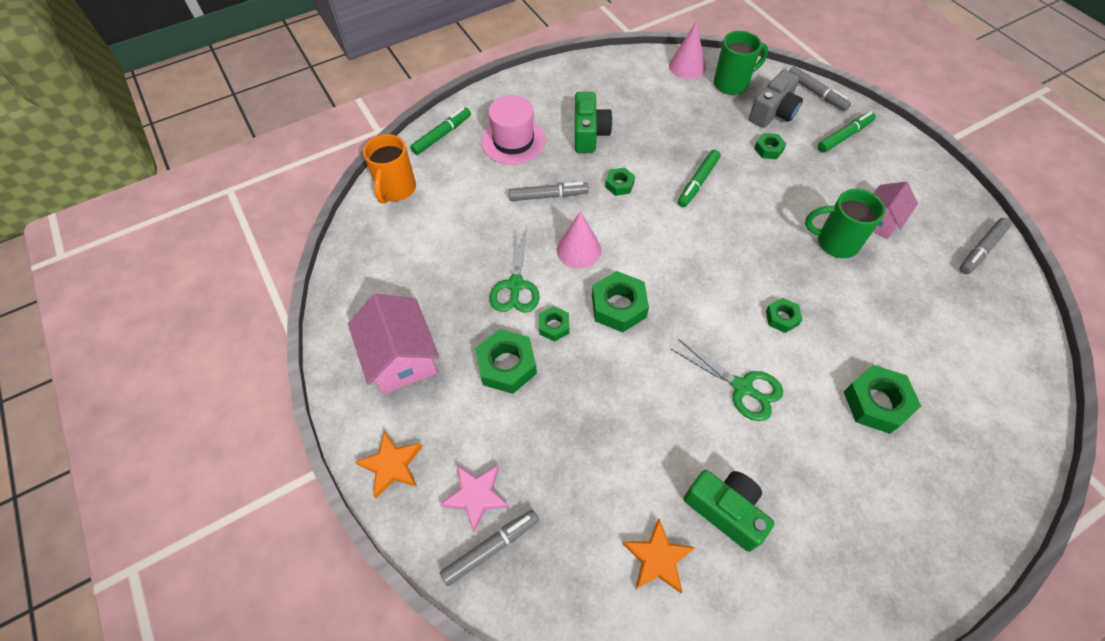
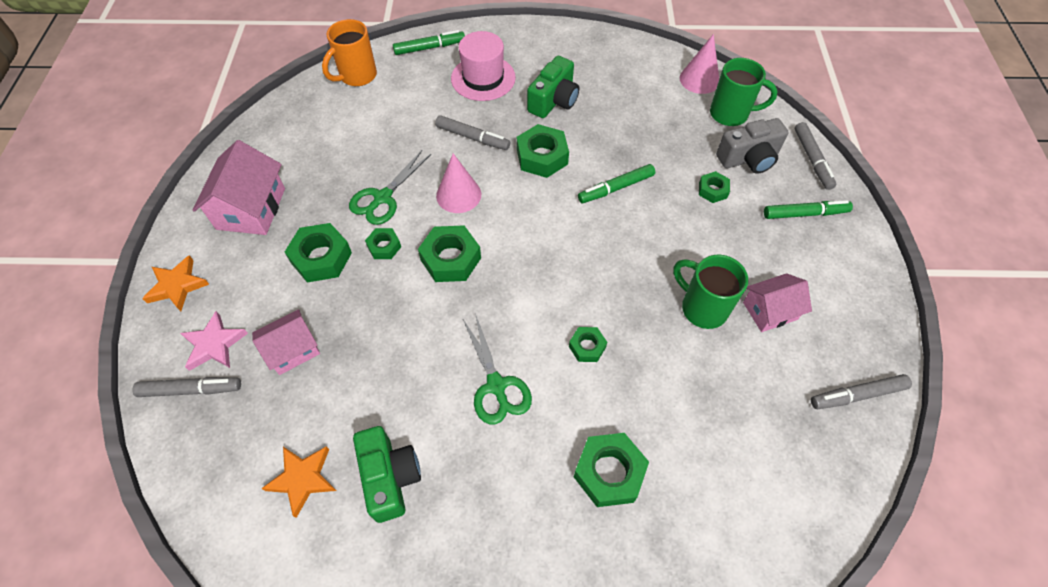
camera: 30 degrees right, 0 degrees up
(552, 458) = (293, 350): none -> pink house
(619, 185) = (542, 157): green nut -> green nut, size x1.76

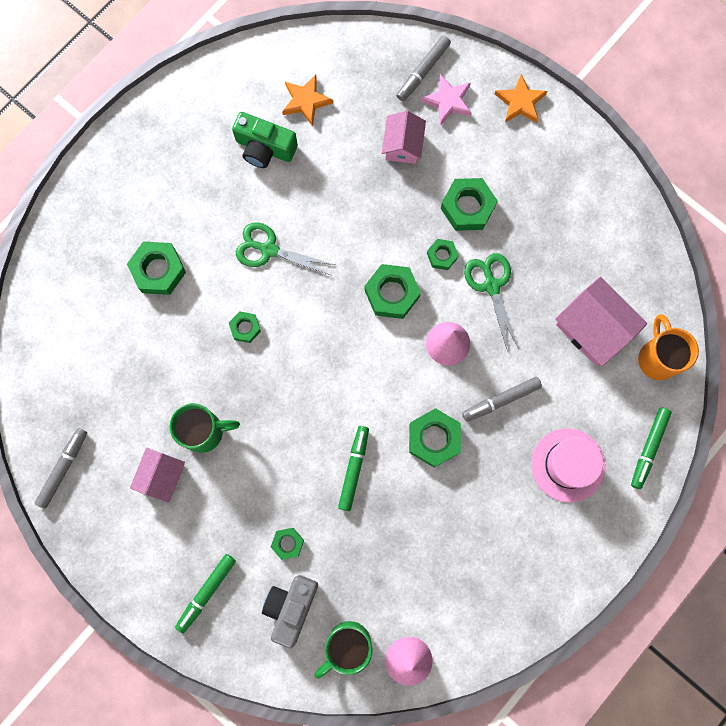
camera: 130 degrees right, 20 degrees up
(251, 208) = (558, 186): pink house -> pink house (593, 328)
(554, 101) = (489, 503): green camera -> none
(812, 160) = (245, 660): grey marker -> none

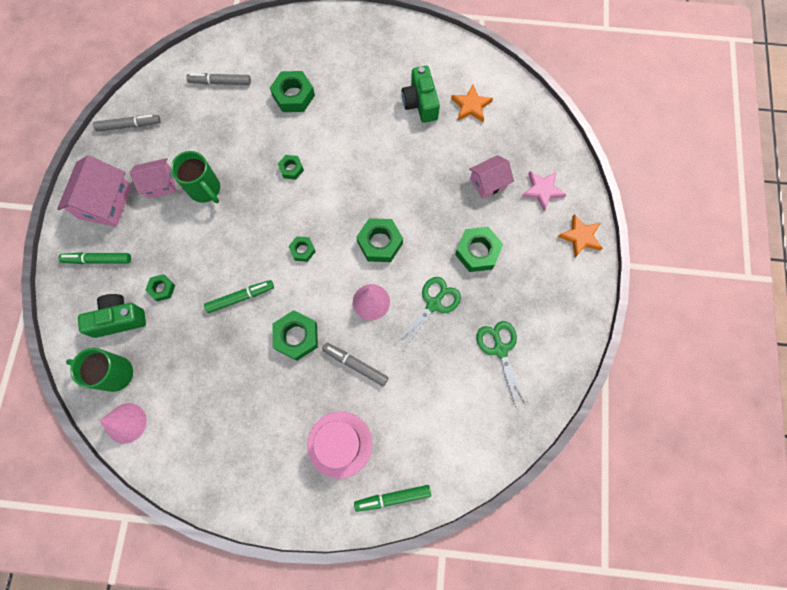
camera: 55 degrees right, 5 degrees down
(269, 249) = (354, 149): green scissors -> green scissors (500, 349)
(291, 607) = (119, 319): grey camera -> green camera
(422, 71) = (550, 161): grey marker -> grey marker (220, 82)
(442, 256) = (430, 257): green nut -> green nut (302, 250)
(593, 328) = (454, 395): pink house -> pink house (105, 202)
(657, 358) = (466, 459): orange mug -> none

